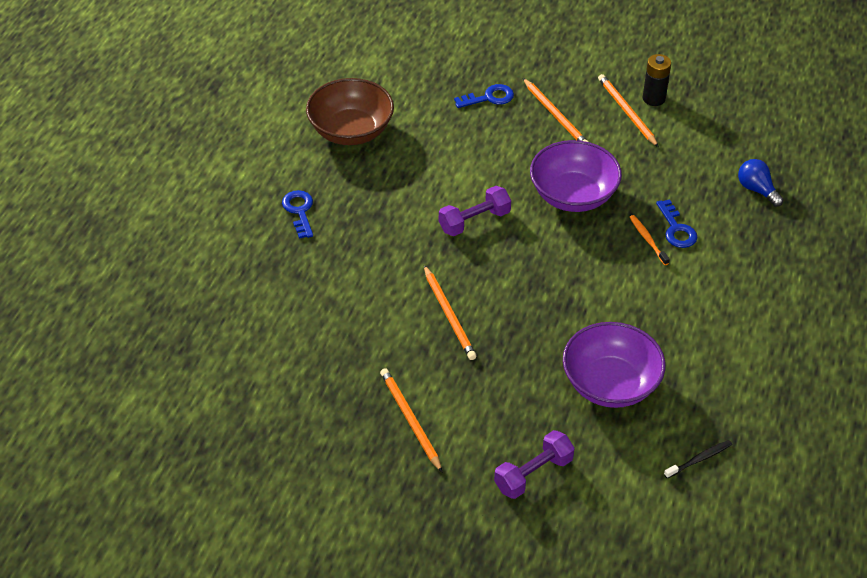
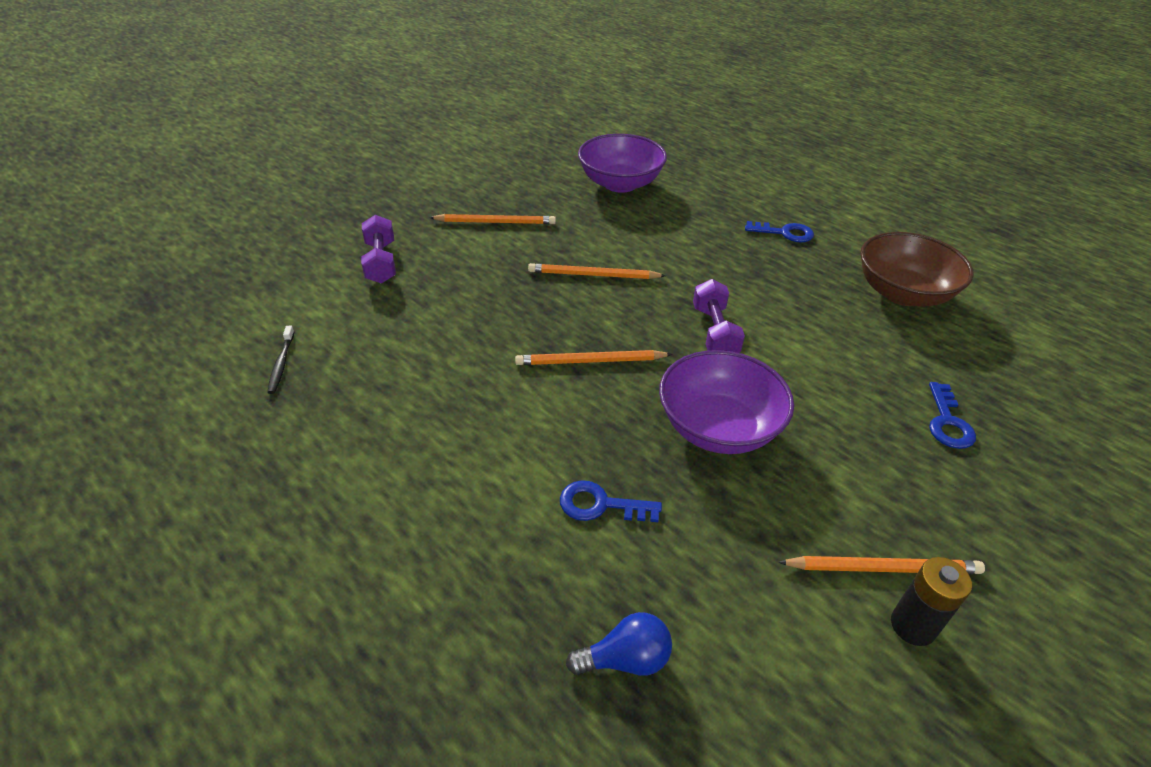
camera: 115 degrees right, 5 degrees down
(555, 115) = (893, 476): orange pencil -> orange pencil (590, 361)
(610, 384) = (423, 342): purple bowl -> purple bowl (620, 183)
(647, 240) = (600, 465): orange toothbrush -> none

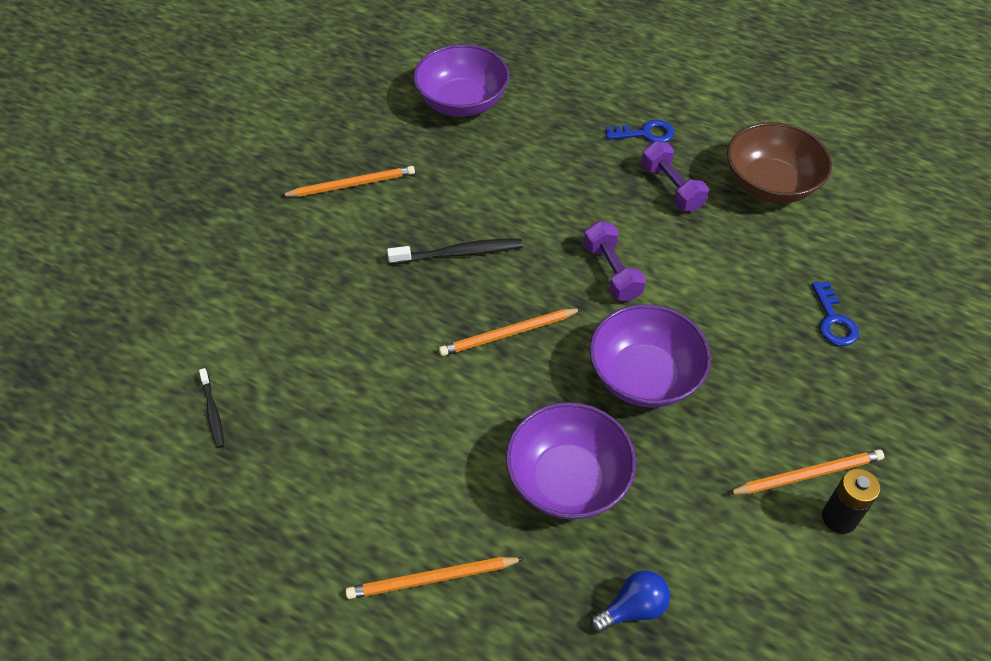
camera: 15 degrees left, 10 degrees up
(381, 262) = (254, 265): purple dumbbell -> purple dumbbell (671, 188)
(569, 289) = (459, 253): none -> black toothbrush
(593, 275) = (476, 231): orange pencil -> orange pencil (432, 579)
(600, 505) = (568, 480): blue key -> purple bowl

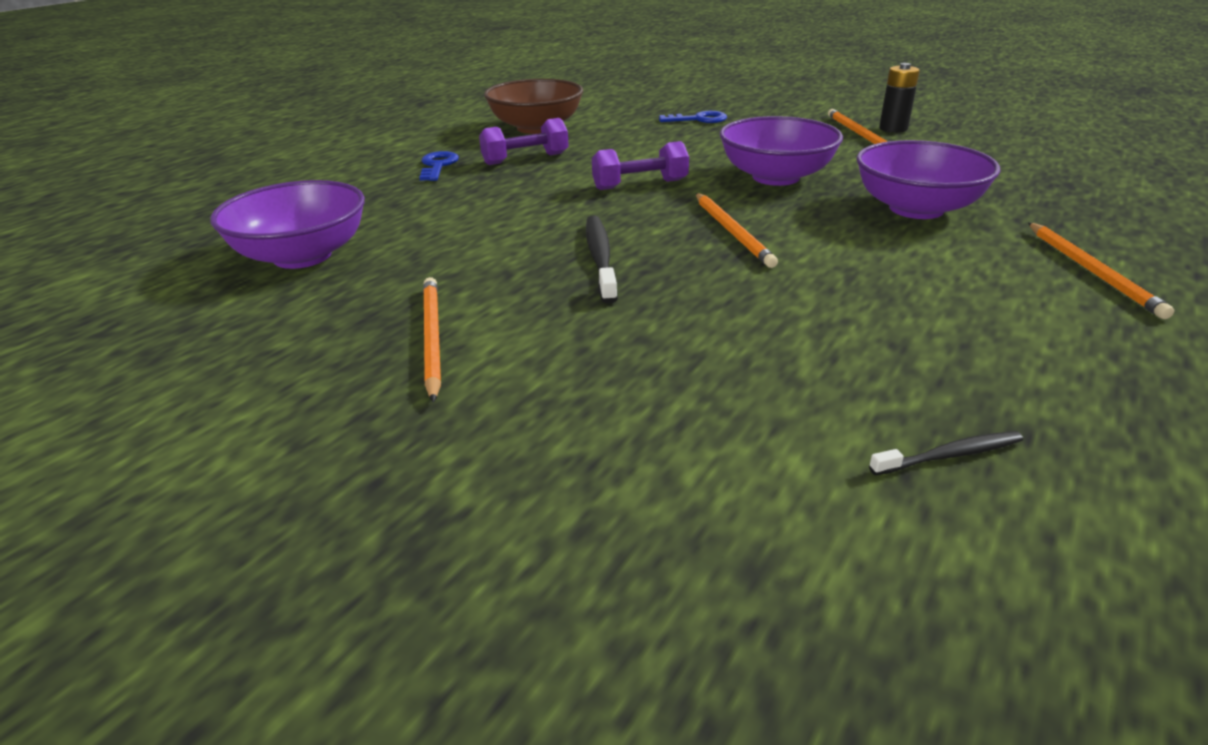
camera: 85 degrees left, 20 degrees down
(632, 608) = (1035, 189): blue light bulb -> none

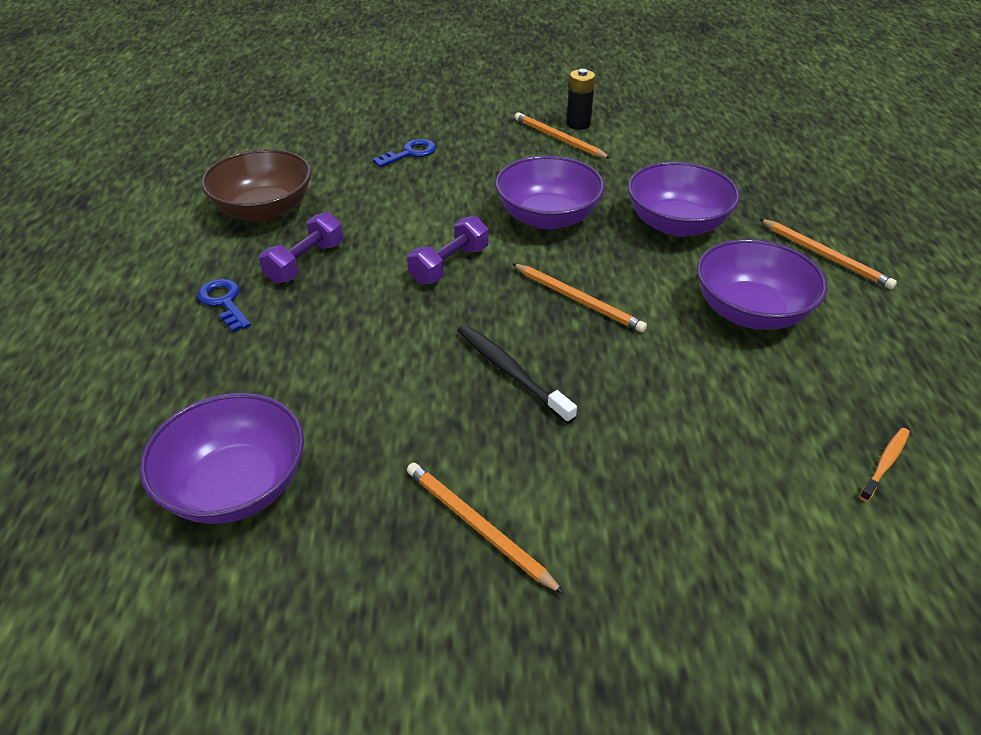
camera: 35 degrees left, 10 degrees up
(924, 287) = (750, 311): none -> purple bowl
(949, 455) = (885, 463): black toothbrush -> orange toothbrush

